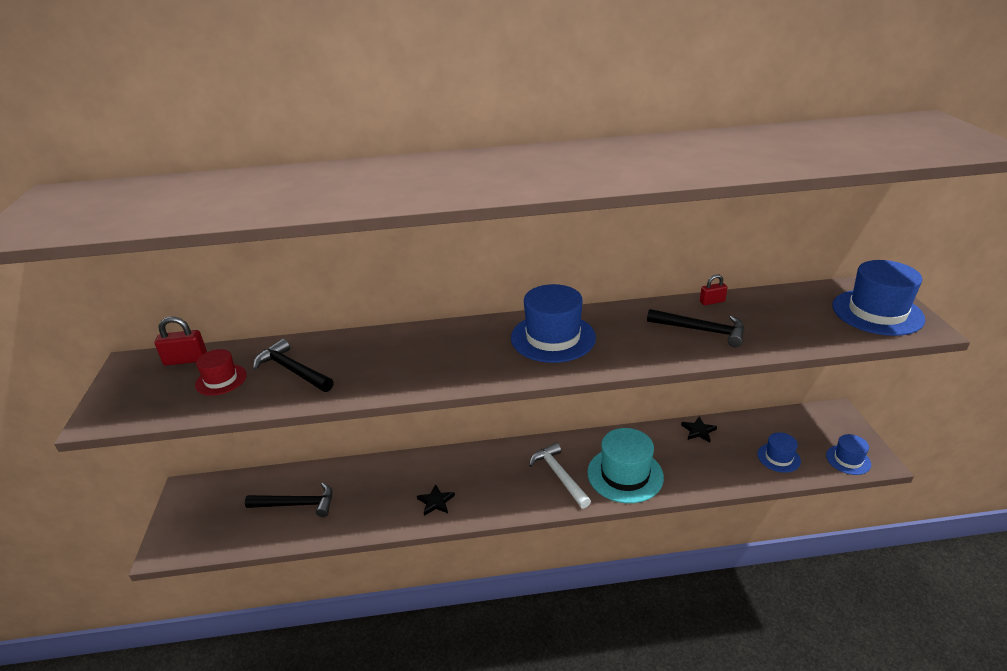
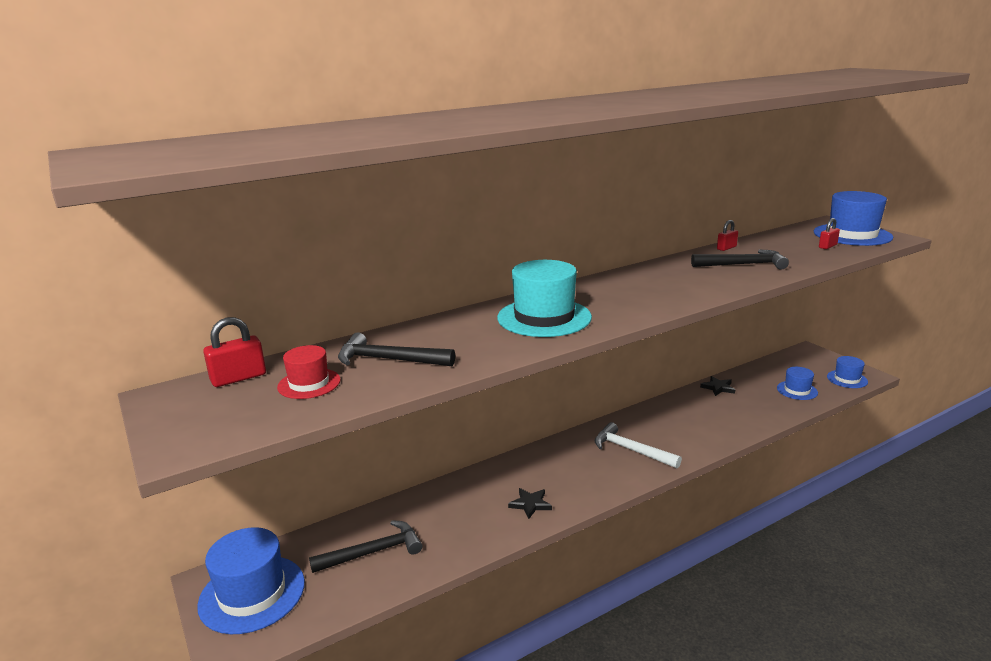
camera: 25 degrees left, 10 degrees down
(553, 337) = (626, 290): blue hat -> blue hat (252, 593)
(625, 474) = (688, 434): turquoise hat -> turquoise hat (544, 317)
(826, 324) = (827, 246): none -> red padlock

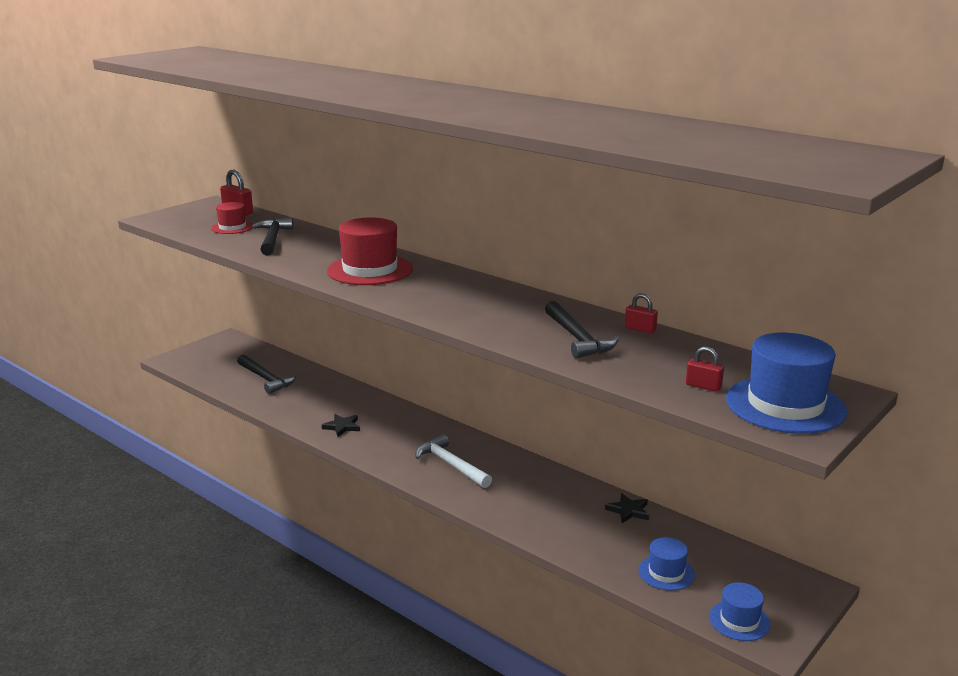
camera: 70 degrees right, 0 degrees up
(252, 593) = (218, 353): blue hat -> none
(544, 317) = (370, 270): turquoise hat -> red hat
(631, 450) = (451, 465): white hammer -> white hammer turned 60 degrees counterclockwise

